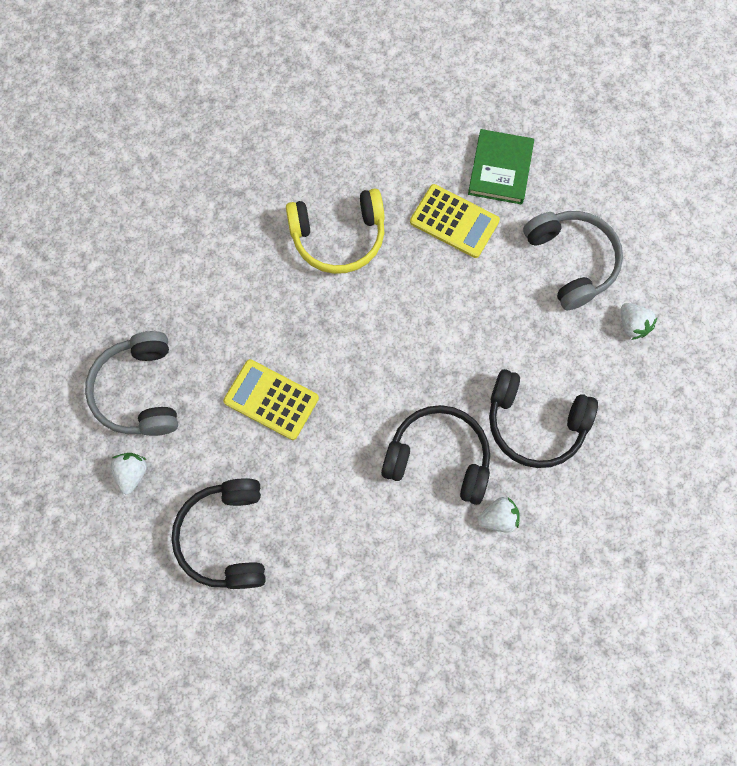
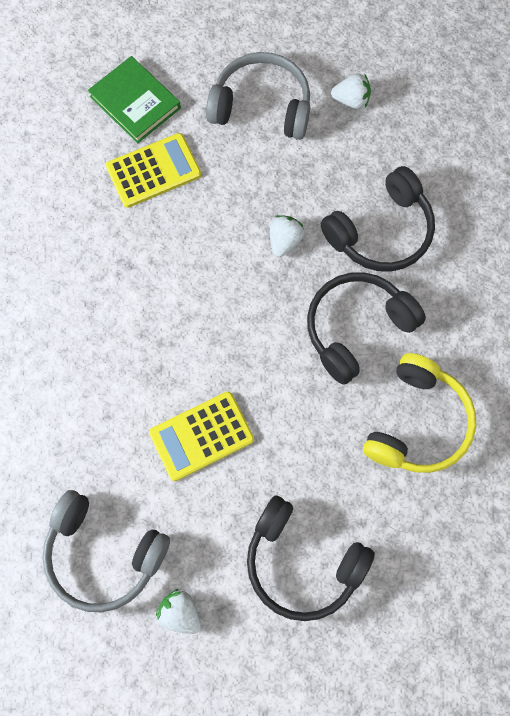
camera: 55 degrees left, 0 degrees up
(338, 237) = (92, 275): yellow headphones -> yellow headphones (417, 423)
(498, 518) = (442, 316): white strawberry -> white strawberry (284, 241)

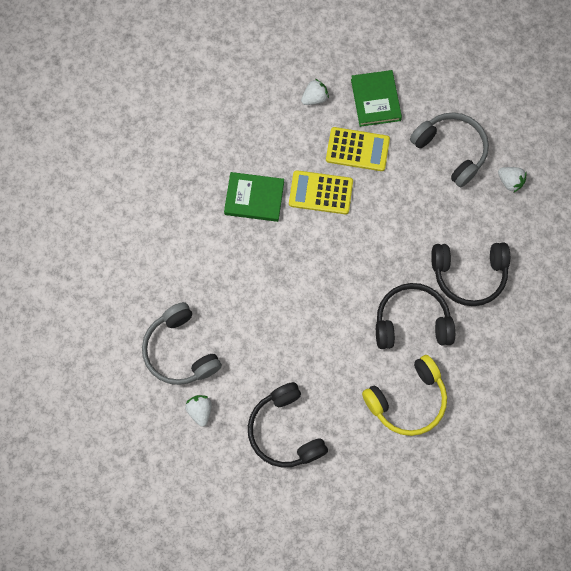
camera: 35 degrees right, 0 degrees up
(68, 305) = (254, 198): none -> green book
(201, 436) = (278, 323): yellow calculator -> yellow calculator (320, 193)
(284, 241) = (406, 242): white strawberry -> white strawberry (314, 98)

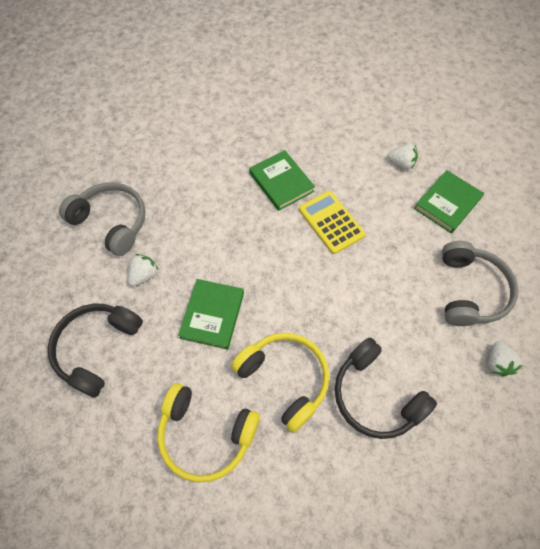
camera: 50 degrees right, 10 degrees down
(180, 351) = (111, 222): grey headphones -> grey headphones turned 105 degrees clockwise
(200, 410) = (69, 271): white strawberry -> white strawberry (144, 275)
(325, 334) = (212, 315): none -> green book
(357, 149) = (393, 221): yellow calculator -> none
(411, 322) = (284, 379): black headphones -> yellow headphones

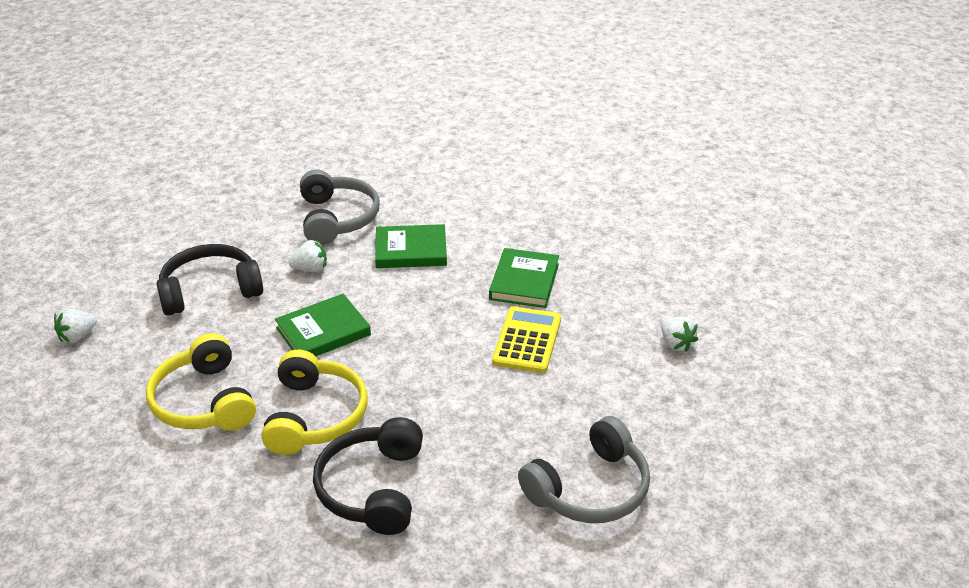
camera: 45 degrees right, 25 degrees down
(447, 203) = (677, 407): green book -> green book (411, 250)
(497, 363) = (528, 562): white strawberry -> white strawberry (77, 336)

